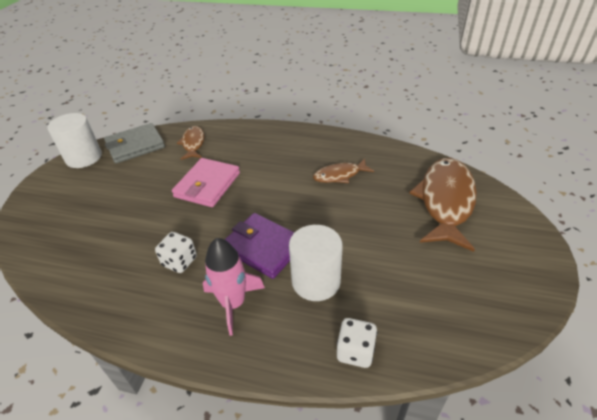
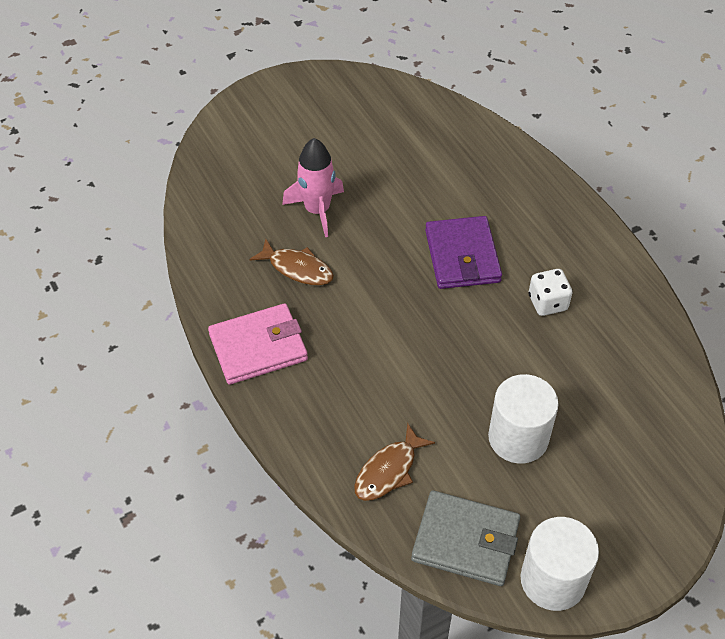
camera: 135 degrees left, 10 degrees up
(207, 185) = (440, 376): pink wallet -> pink wallet (258, 347)
(233, 303) = (535, 231): pink rocket -> pink rocket (317, 210)
(316, 281) = (454, 197): white cylinder -> white cylinder (518, 437)
(355, 351) = (484, 140): white dice -> none
(445, 201) = (257, 167): brown fish -> none

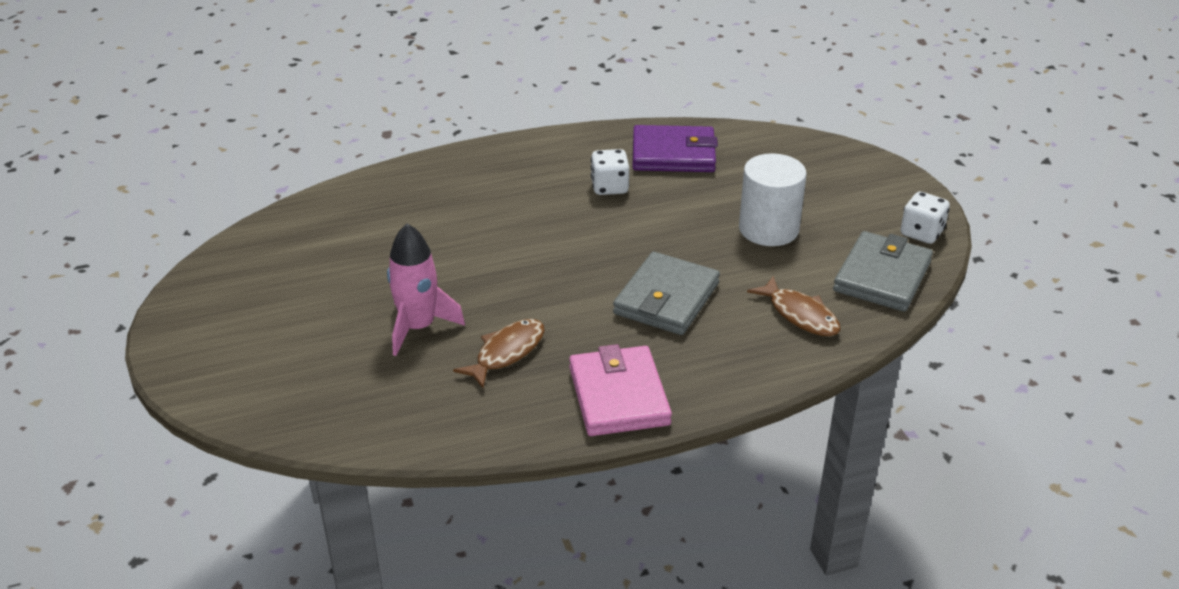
camera: 80 degrees left, 15 degrees down
(389, 365) = (666, 298): none -> grey wallet
(462, 256) = (530, 230): purple wallet -> purple wallet (673, 154)
(553, 580) = (921, 233): white cylinder -> white dice

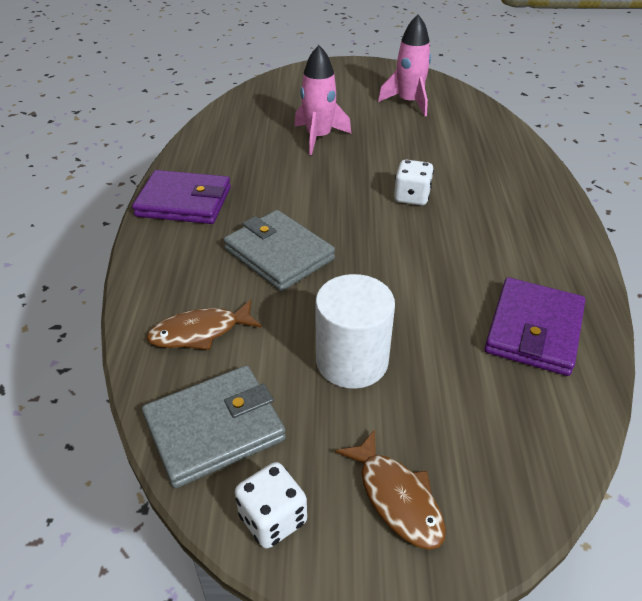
camera: 110 degrees right, 5 degrees up
(292, 272) = (408, 102): none -> pink rocket
(506, 353) = (267, 165): brown fish -> brown fish (397, 498)
(609, 187) = (475, 264): white dice -> white dice (411, 197)
(618, 396) = (184, 202): pink wallet -> purple wallet
(882, 276) = (214, 428): grey wallet -> grey wallet turned 75 degrees counterclockwise

